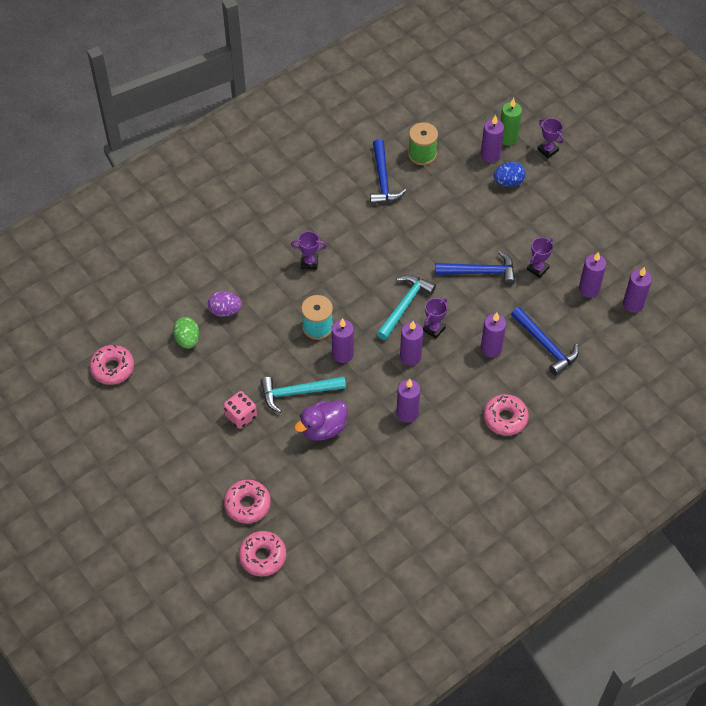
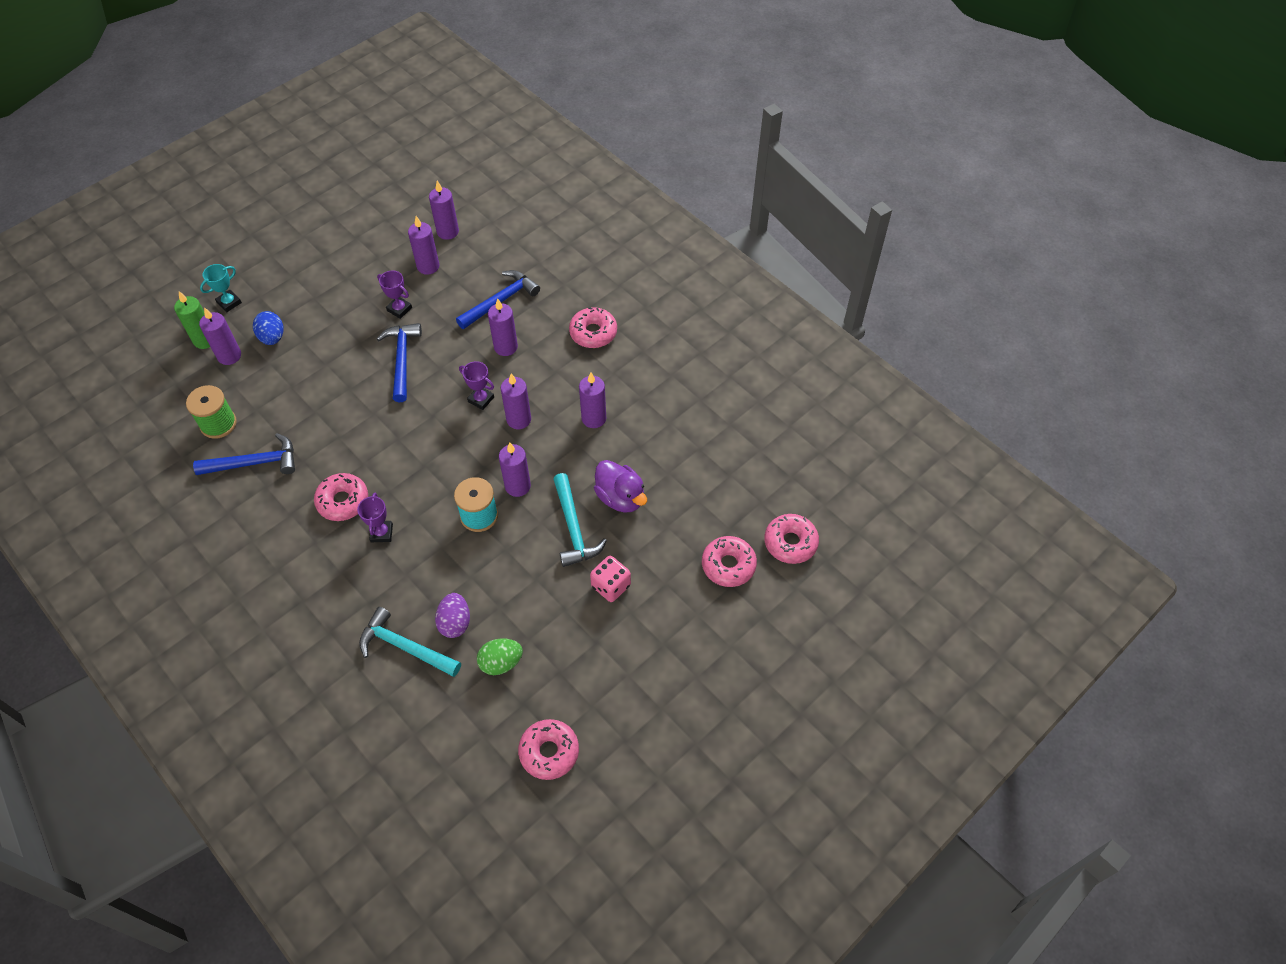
camera: 95 degrees left, 0 degrees up
(341, 237) = (343, 501): none -> pink donut
(404, 305) = (448, 429): turquoise hammer -> turquoise hammer (405, 647)
(548, 150) = (229, 302): purple trophy -> turquoise trophy

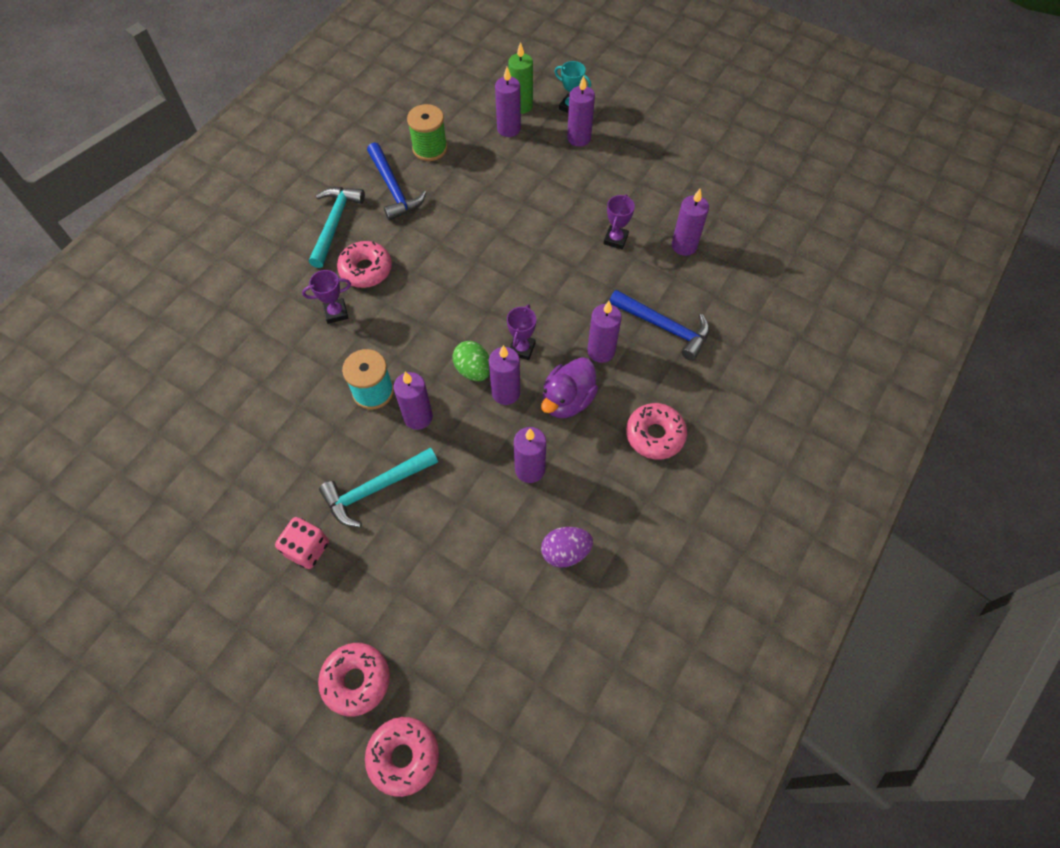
camera: 75 degrees right, 5 degrees up
(272, 337) = (541, 152): blue egg -> none
(402, 360) = (550, 262): blue hammer -> none
(405, 647) = (211, 373): turquoise hammer -> turquoise hammer (334, 224)
(448, 232) = (741, 248): purple candle -> purple candle (579, 138)
(455, 622) = (243, 408): purple egg -> purple egg (565, 552)
(501, 663) = (201, 464): green egg -> green egg (473, 370)
(549, 752) = (103, 539): pink donut -> none
(620, 497) = (426, 528): purple duck -> purple duck (567, 400)

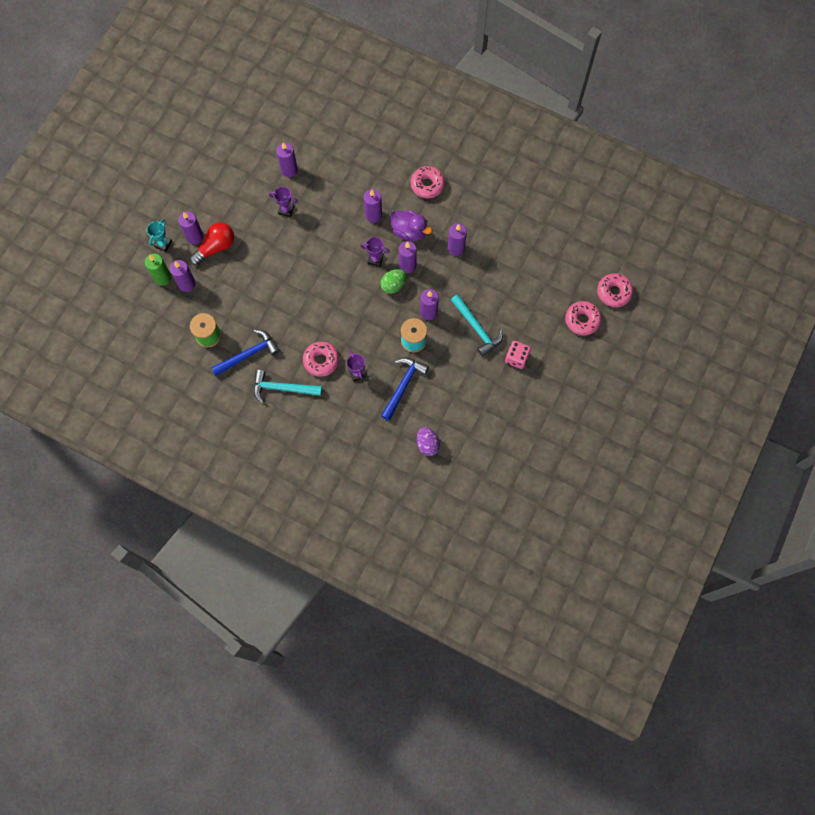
camera: 95 degrees left, 10 degrees up
(560, 159) = (216, 247): none -> red light bulb
(565, 552) = (502, 227): purple egg -> purple egg (427, 444)
(664, 327) = (353, 181): blue hammer -> blue hammer (403, 386)

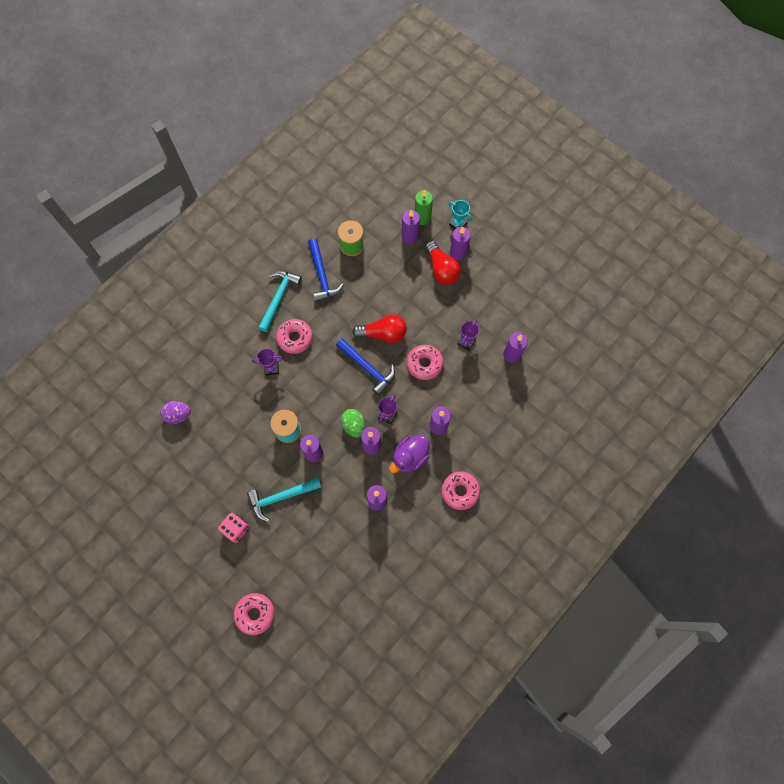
camera: 105 degrees right, 0 degrees up
(296, 283) = (383, 333): none -> red light bulb
(403, 386) = (244, 407): blue hammer -> blue hammer (367, 368)
(614, 292) = (276, 661): pink donut -> pink donut (424, 364)

